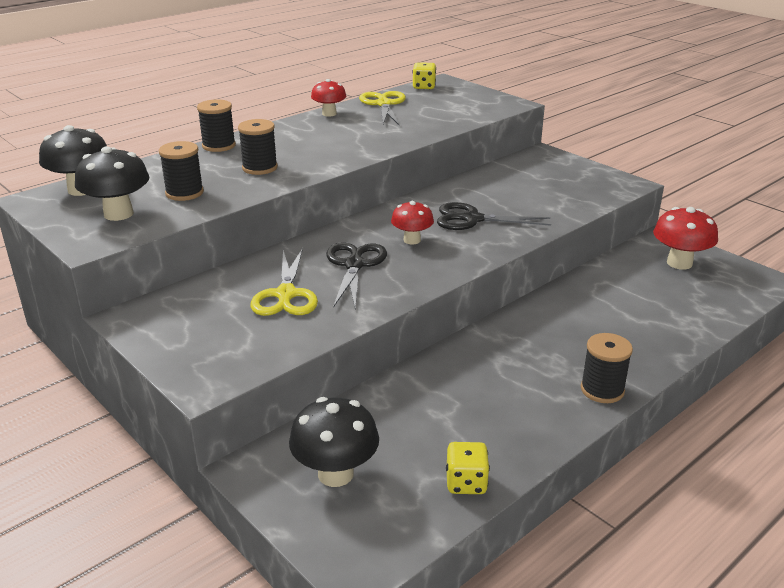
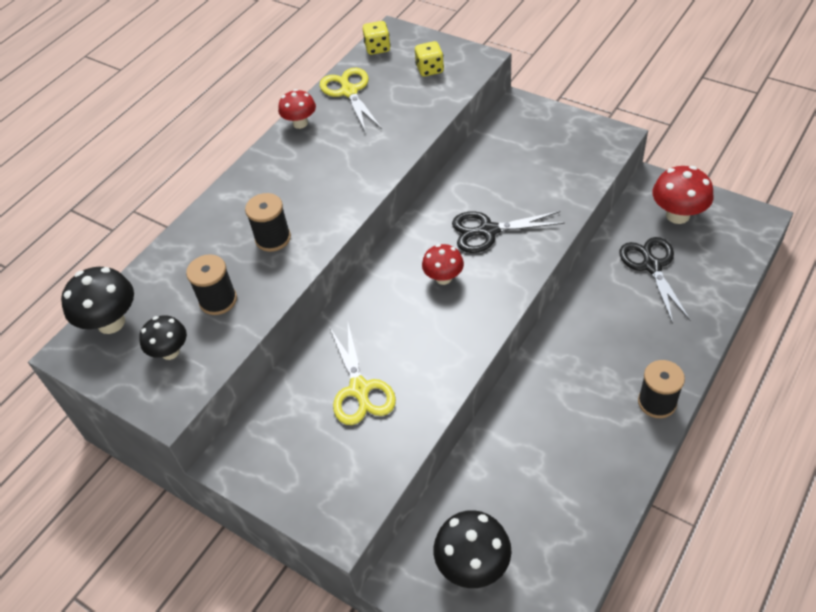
camera: 10 degrees left, 20 degrees up
(118, 214) = (170, 352): black mushroom -> black mushroom, size x0.65
(219, 146) = (213, 210): black spool -> none
(354, 265) = (405, 329): black scissors -> black scissors (651, 266)
(466, 483) = (581, 542): yellow dice -> yellow dice (430, 69)

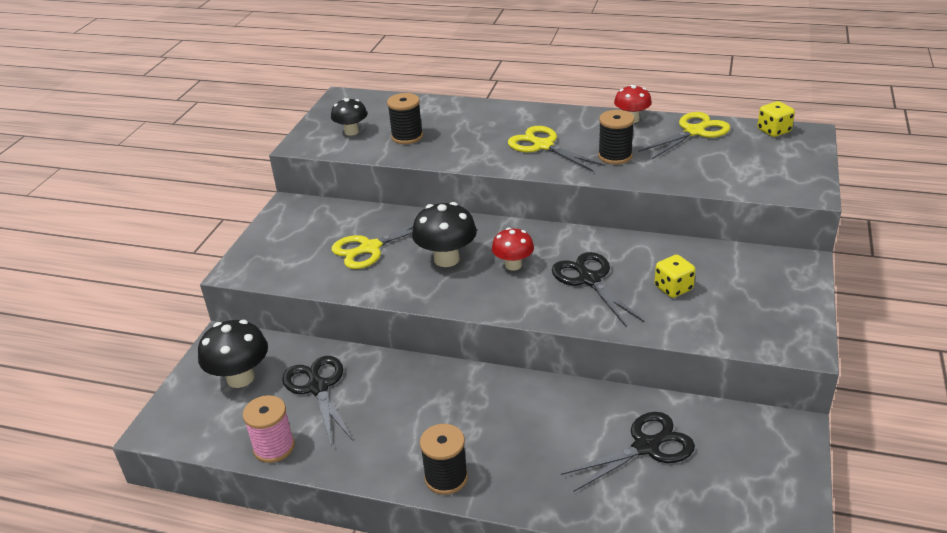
camera: 70 degrees right, 15 degrees down
(111, 322) = (372, 103): black mushroom -> black mushroom (446, 259)
(273, 238) = (483, 142): black spool -> black spool (615, 156)
(310, 194) = (543, 145): none -> yellow scissors
(430, 69) = (765, 166): yellow dice -> yellow dice (673, 288)
(511, 489) = (318, 387): none -> black scissors
(587, 538) = (274, 447): none -> pink spool
(677, 215) = (748, 460): red mushroom -> none

